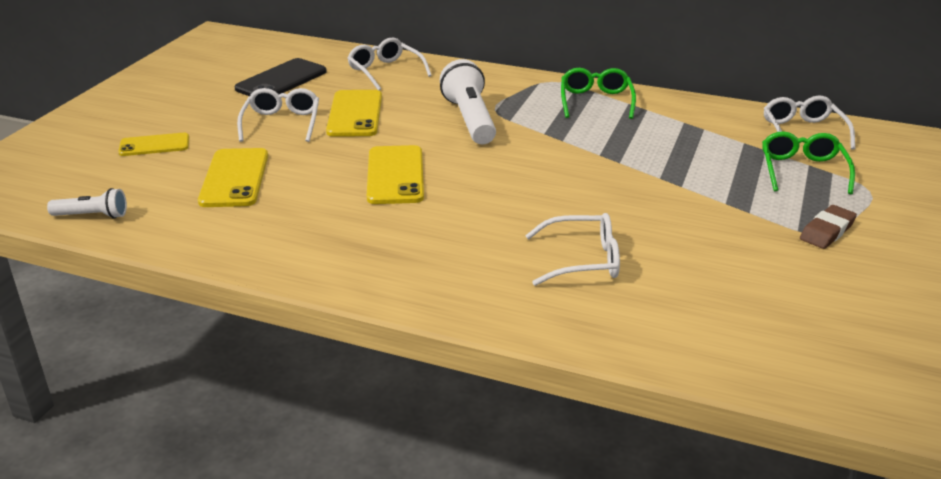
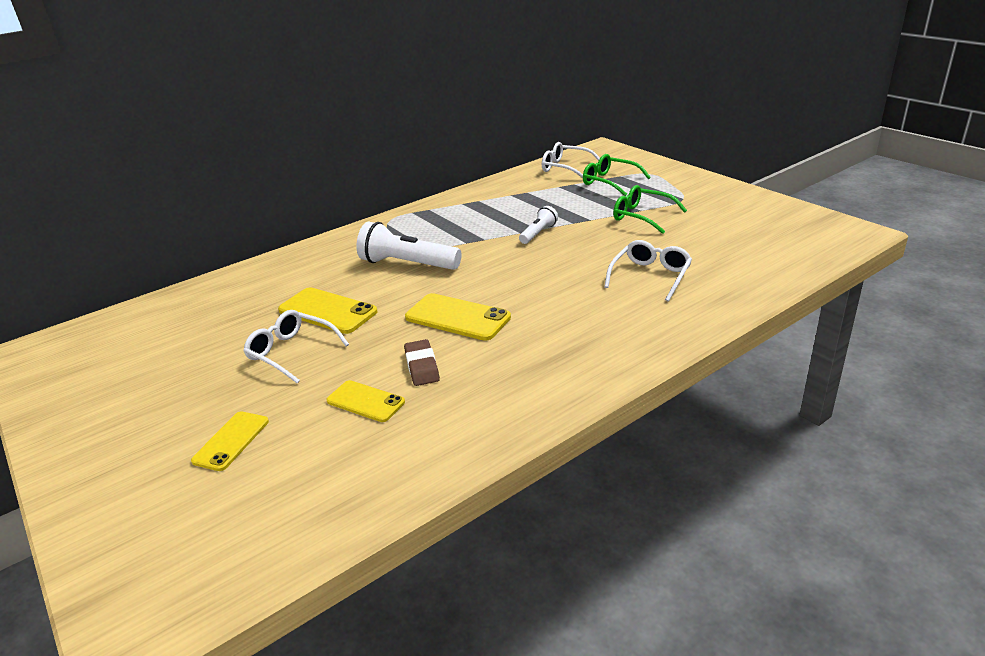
camera: 55 degrees left, 0 degrees up
(92, 216) = (335, 513): white flashlight -> white flashlight (538, 233)
(234, 178) = (365, 401): yellow phone -> yellow phone, size x0.65
(281, 80) = (203, 334): black phone -> none
(385, 71) = (269, 278): white glasses -> none
(596, 101) = (444, 212): green glasses -> green glasses (641, 216)
(827, 231) = (681, 197): brown eraser -> brown eraser (422, 366)

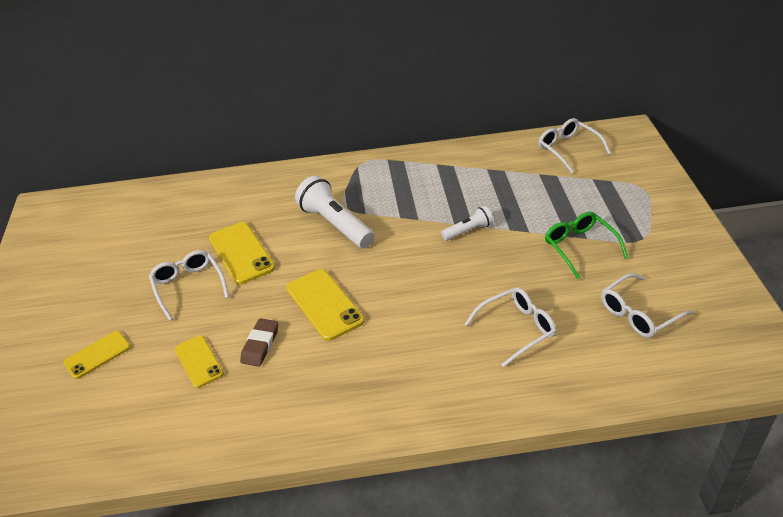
camera: 30 degrees right, 10 degrees up
(609, 182) = (592, 186): green glasses -> none
(732, 238) = (638, 314): none -> white glasses

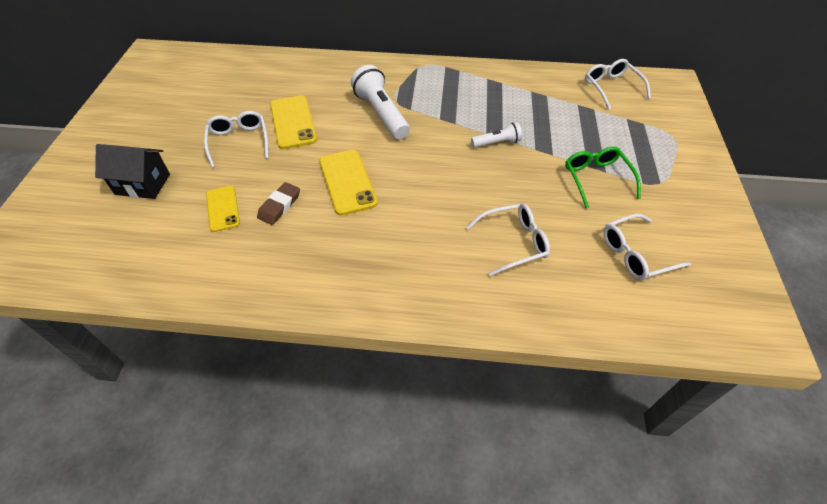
camera: 10 degrees right, 10 degrees up
(97, 355) = (143, 184): yellow phone -> black house

